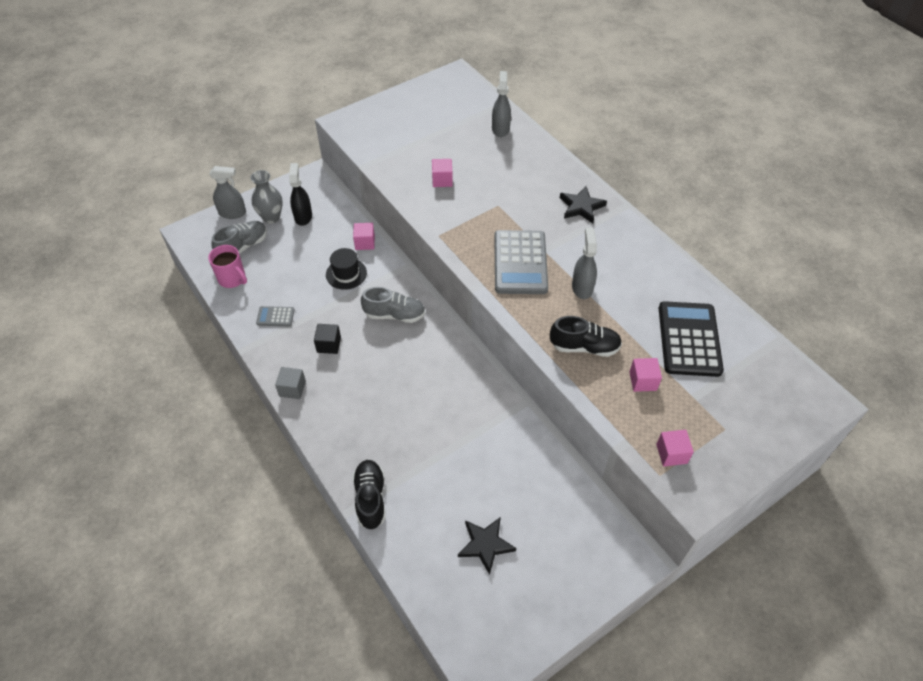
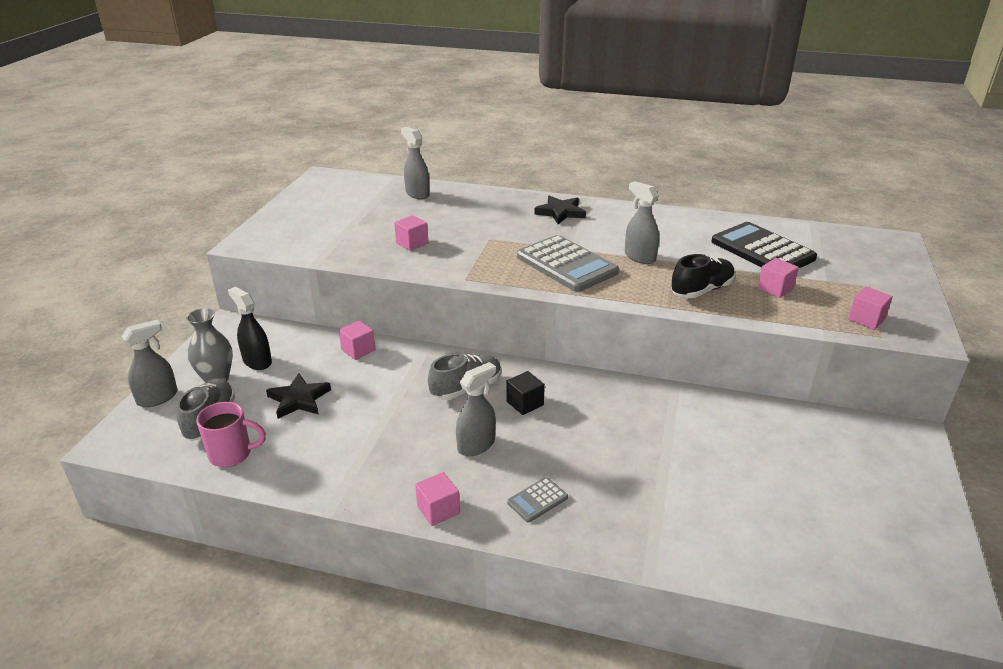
camera: 40 degrees left, 20 degrees down
(275, 317) = (333, 459): grey calculator -> grey calculator (537, 500)
(292, 389) = (438, 510): grey cube -> pink cube
(329, 345) = (428, 448): black cube -> black cube (525, 403)
(346, 274) = (370, 383): black hat -> none
(356, 360) = (476, 445): none -> grey spray bottle
(370, 498) = (653, 549): black shoe -> none
(485, 545) = (803, 511): black star -> black star (299, 399)

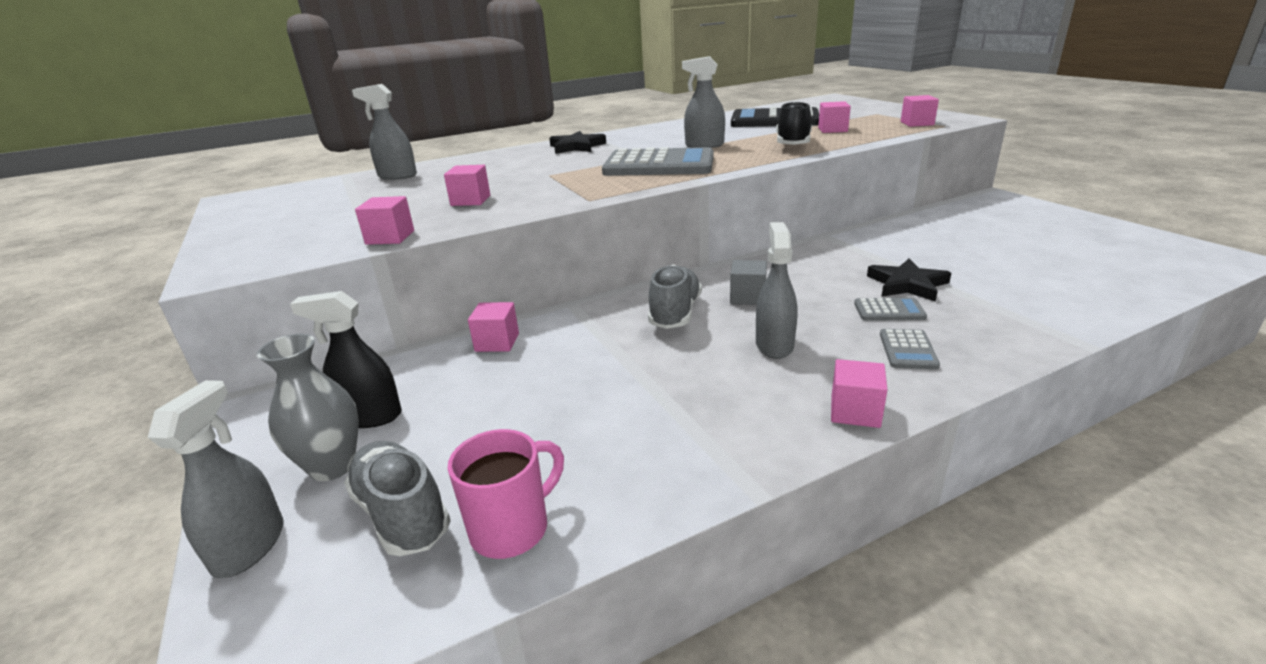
camera: 40 degrees left, 5 degrees down
(299, 399) = (504, 418): black star -> black star (907, 284)
(333, 257) = (390, 237): none -> pink cube
(525, 403) = (748, 297): black cube -> grey cube
(584, 469) = (889, 310): none -> grey calculator

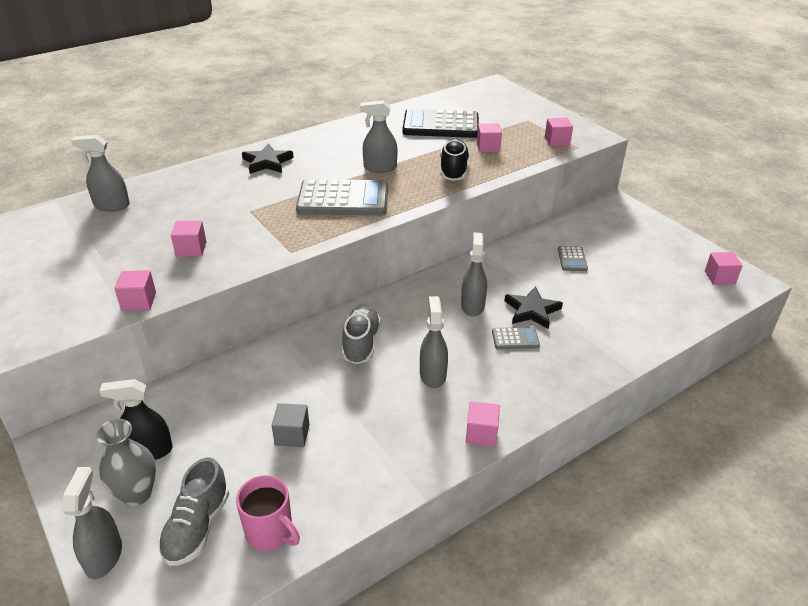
camera: 10 degrees left, 10 degrees up
(402, 514) = (197, 527): grey shoe -> grey shoe turned 120 degrees counterclockwise
(497, 342) = (228, 376): pink cube -> pink cube (719, 277)
(512, 528) = (270, 533): pink mug -> pink mug turned 90 degrees clockwise
(748, 297) = (415, 325): grey cube -> grey cube (292, 435)
(824, 280) = (472, 305): none -> grey spray bottle
(908, 350) = (522, 378): grey calculator -> grey calculator (572, 259)

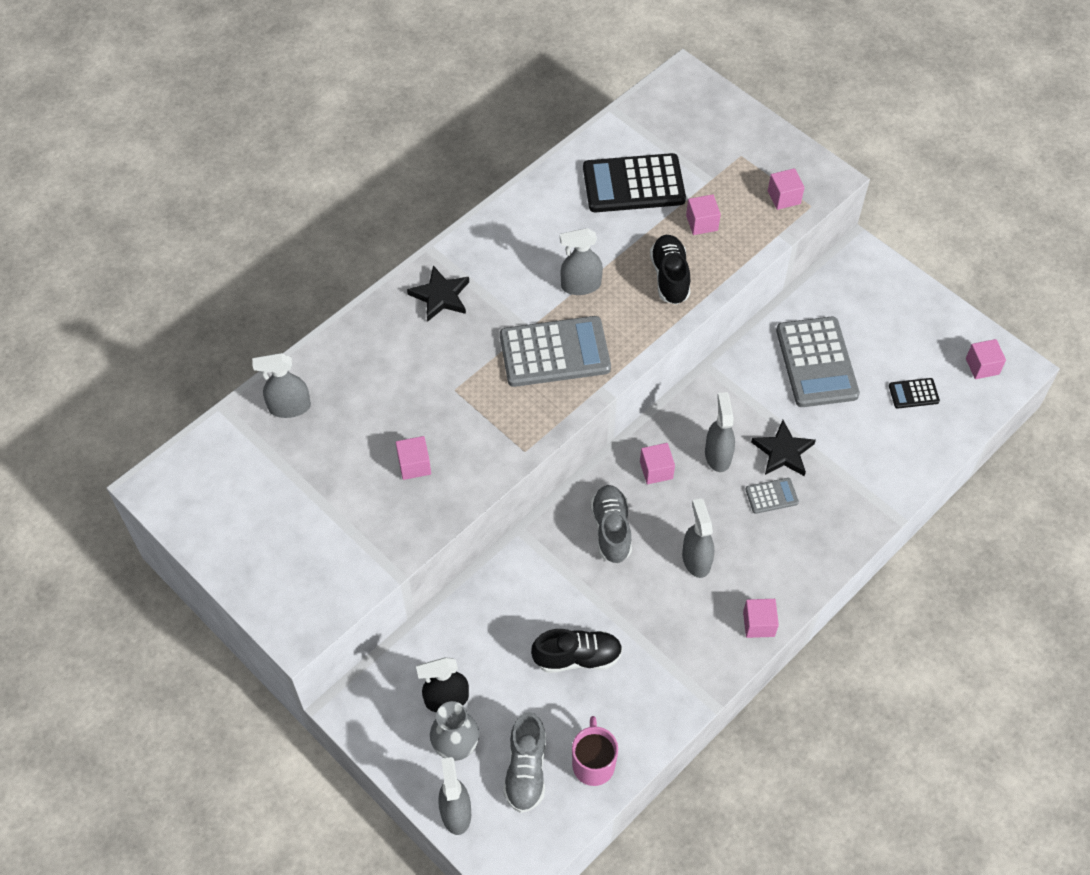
camera: 10 degrees left, 20 degrees up
(139, 301) = (394, 552): pink cube -> pink cube (656, 470)
(270, 533) = (593, 763): pink mug -> pink mug turned 120 degrees counterclockwise
(292, 435) = (577, 657): grey cube -> black shoe
(572, 259) = (816, 363): grey calculator -> grey calculator, size x2.18
(656, 287) = (913, 394): none -> black calculator

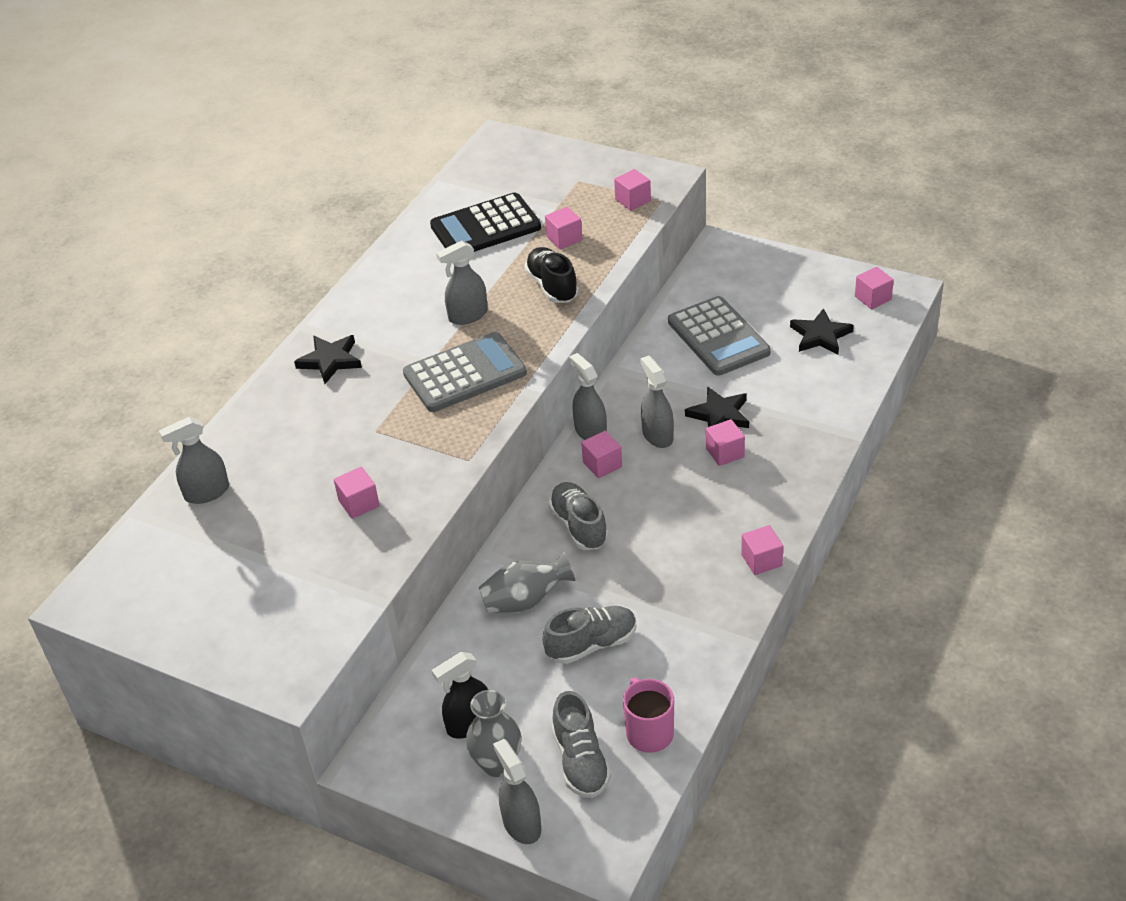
camera: 15 degrees left, 15 degrees down
(536, 592) = (525, 600): none -> grey vase
(577, 657) = (592, 644): black shoe -> grey shoe
(696, 559) = (675, 525): grey spray bottle -> grey spray bottle (590, 431)
(771, 496) = (725, 453): grey calculator -> pink cube
(913, 394) = (820, 336): black calculator -> black star

